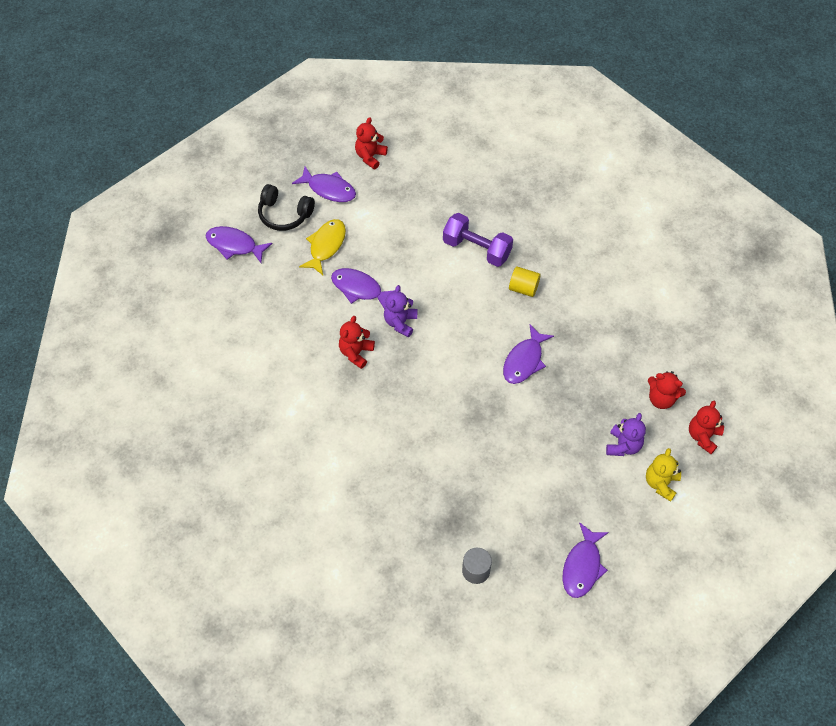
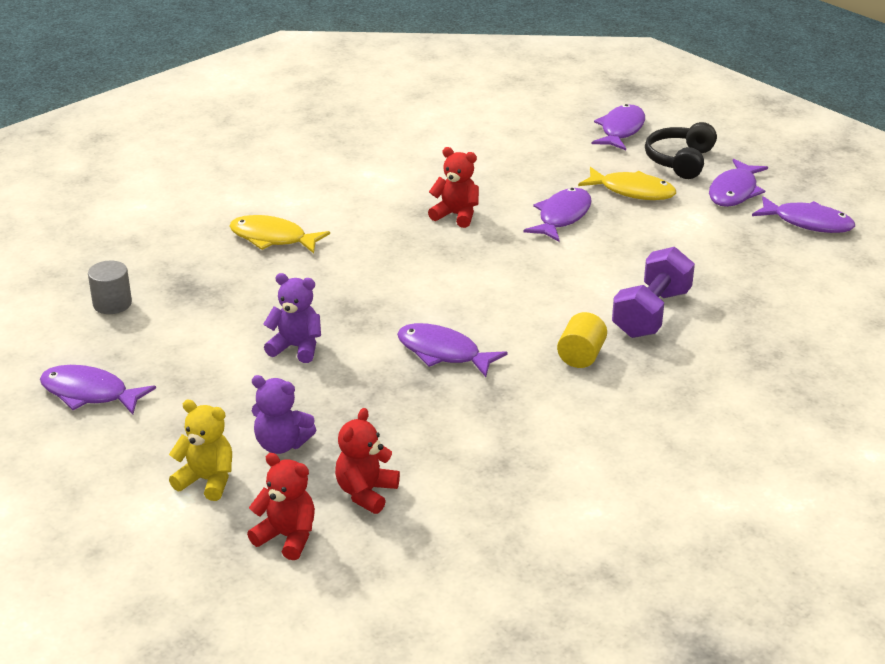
camera: 90 degrees right, 25 degrees down
(370, 156) = (808, 222): red teddy bear -> purple fish
(386, 471) = (272, 238): none -> yellow fish
(400, 322) = (507, 248): purple teddy bear -> purple teddy bear (296, 347)

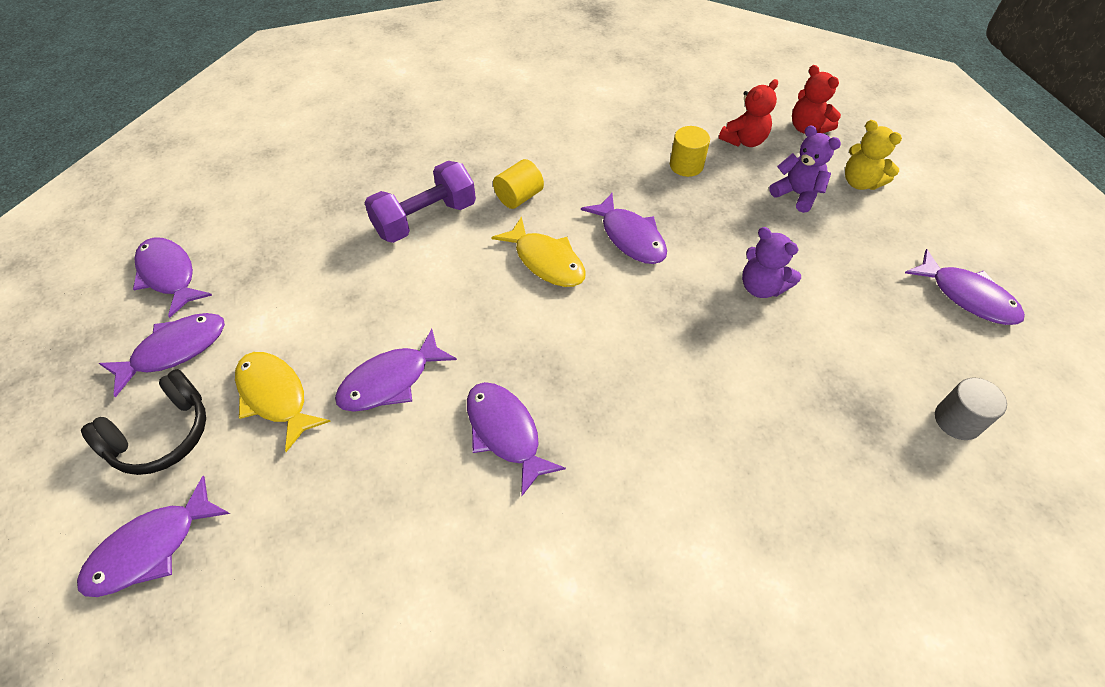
camera: 155 degrees left, 20 degrees up
(272, 238) = (748, 475): yellow fish -> yellow fish (546, 261)
(423, 440) = (686, 165): none -> yellow cylinder
(456, 215) = (505, 432): red teddy bear -> purple fish

